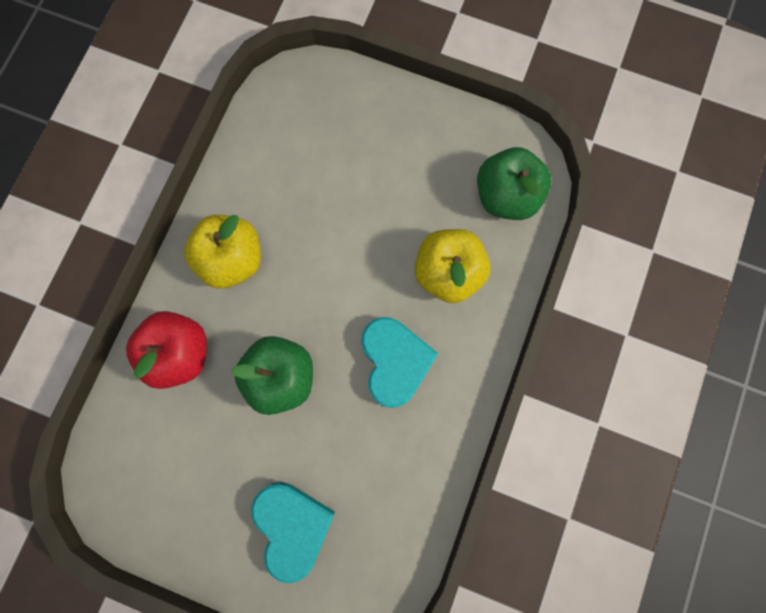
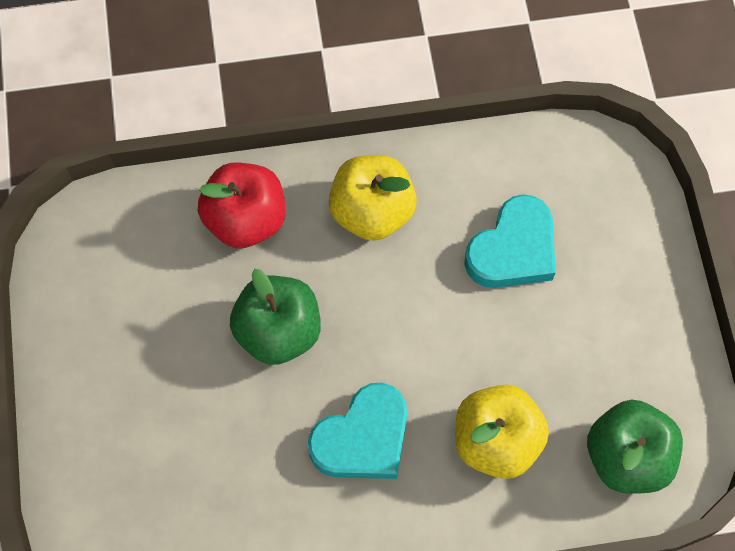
camera: 60 degrees right, 10 degrees down
(292, 526) = (134, 430): turquoise heart -> turquoise heart (513, 249)

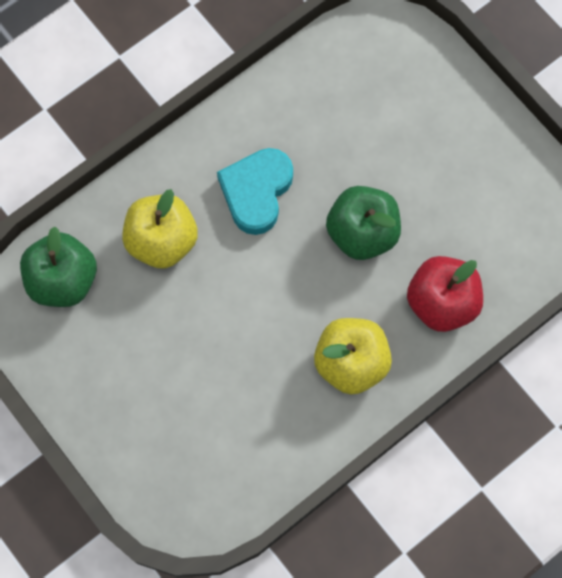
camera: 150 degrees right, 5 degrees up
(513, 249) = (226, 392): turquoise heart -> none

